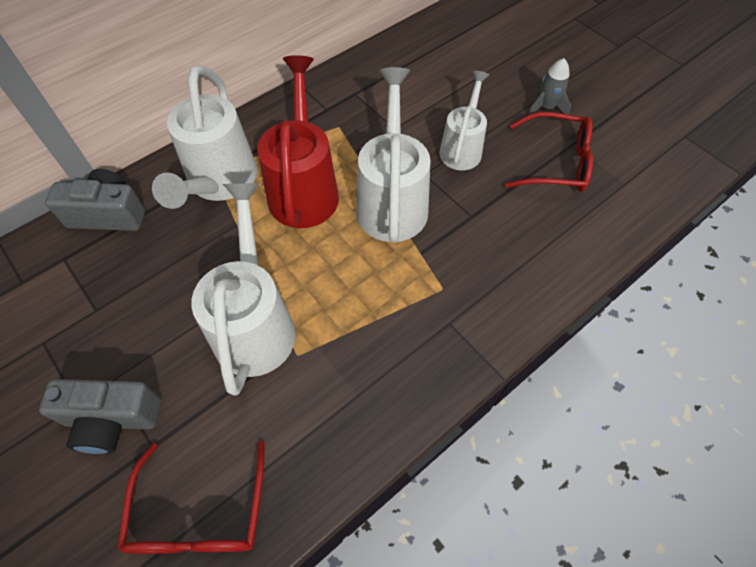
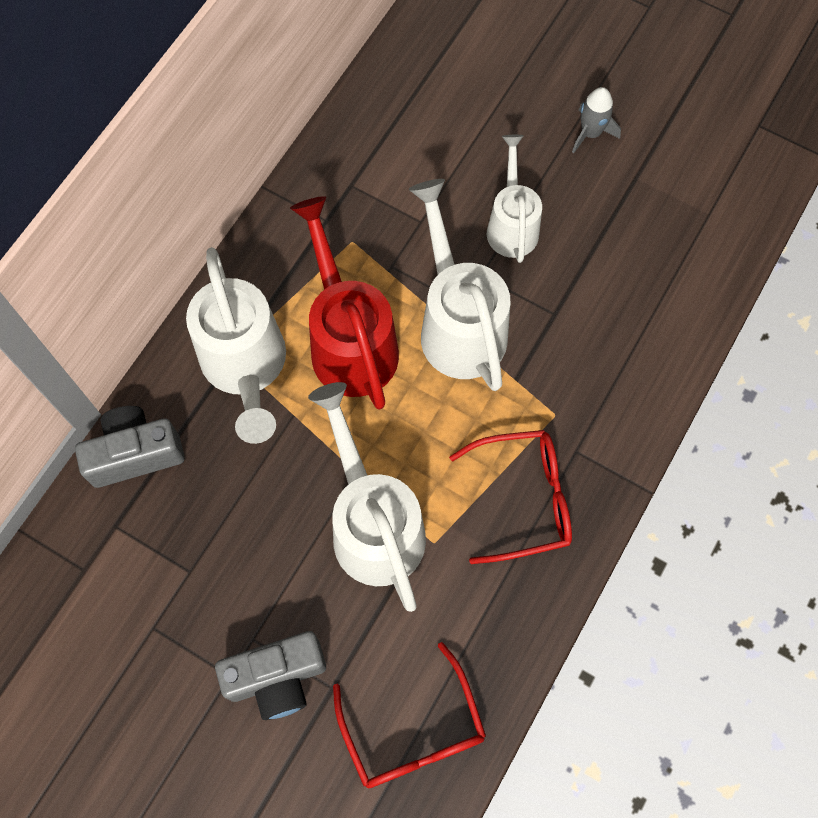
camera: 20 degrees left, 10 degrees up
(556, 163) = (626, 211): red glasses -> red glasses (524, 499)

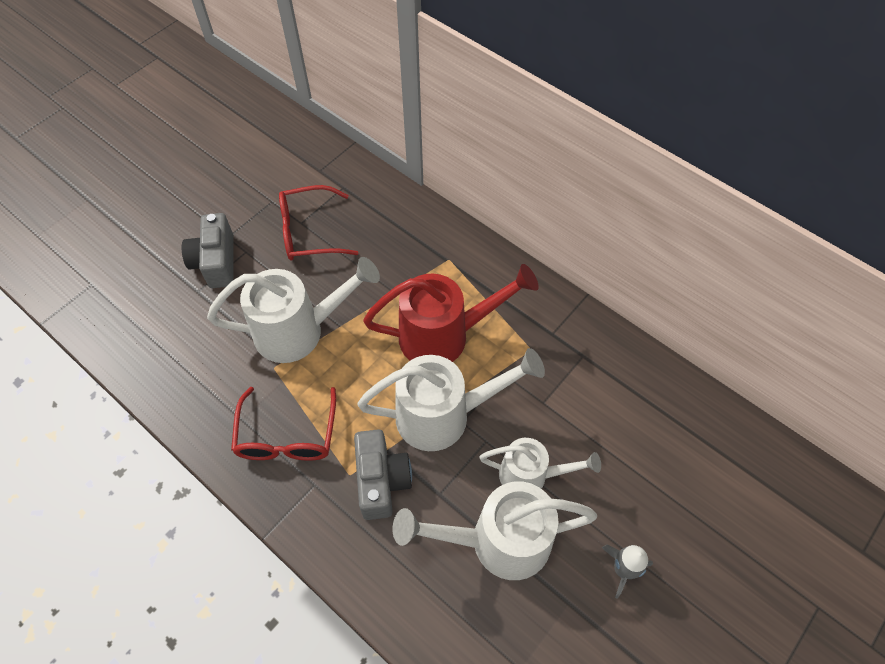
camera: 100 degrees right, 10 degrees down
(135, 453) = (389, 201): grey camera -> grey camera (381, 480)
(246, 367) = (437, 267): white watering can -> white watering can (498, 541)
(413, 731) = (151, 333): red glasses -> red glasses (309, 232)

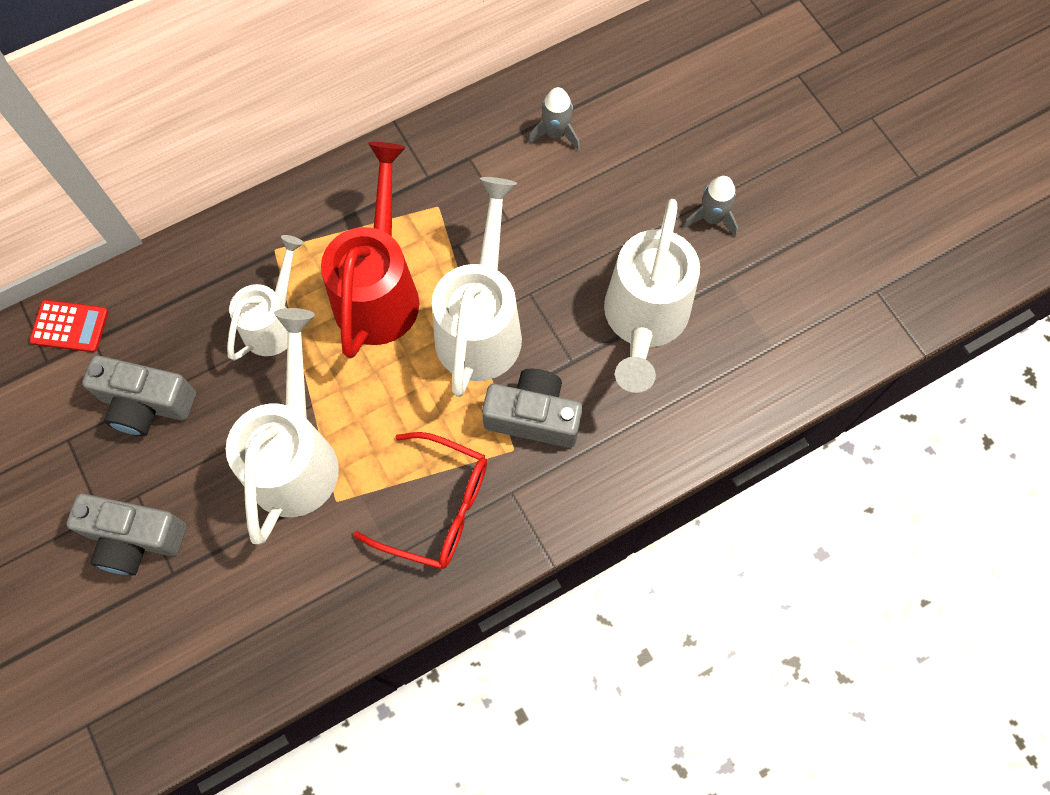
camera: 70 degrees left, 10 degrees up
(309, 232) = (147, 404): red glasses -> grey camera
(347, 172) = (70, 326): none -> red calculator
(530, 475) = (585, 264): white watering can -> white watering can (274, 322)
(638, 411) = (555, 133): none -> grey rocket

